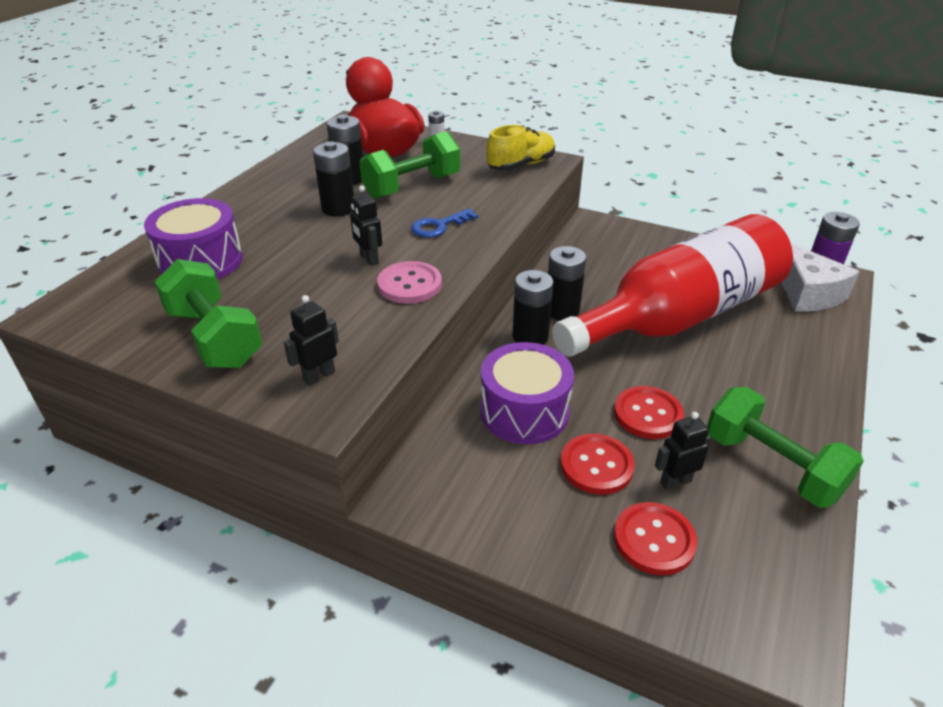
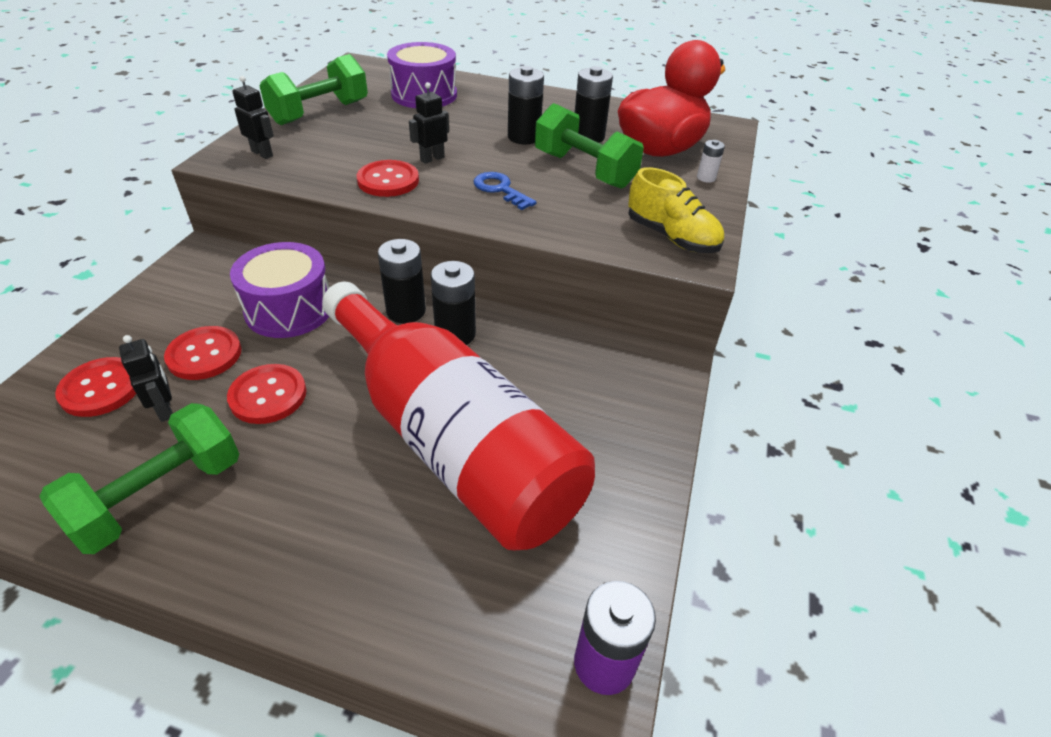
camera: 80 degrees right, 5 degrees up
(409, 284) = (388, 181): pink button -> red button
(807, 293) = (533, 621): white cheese -> none

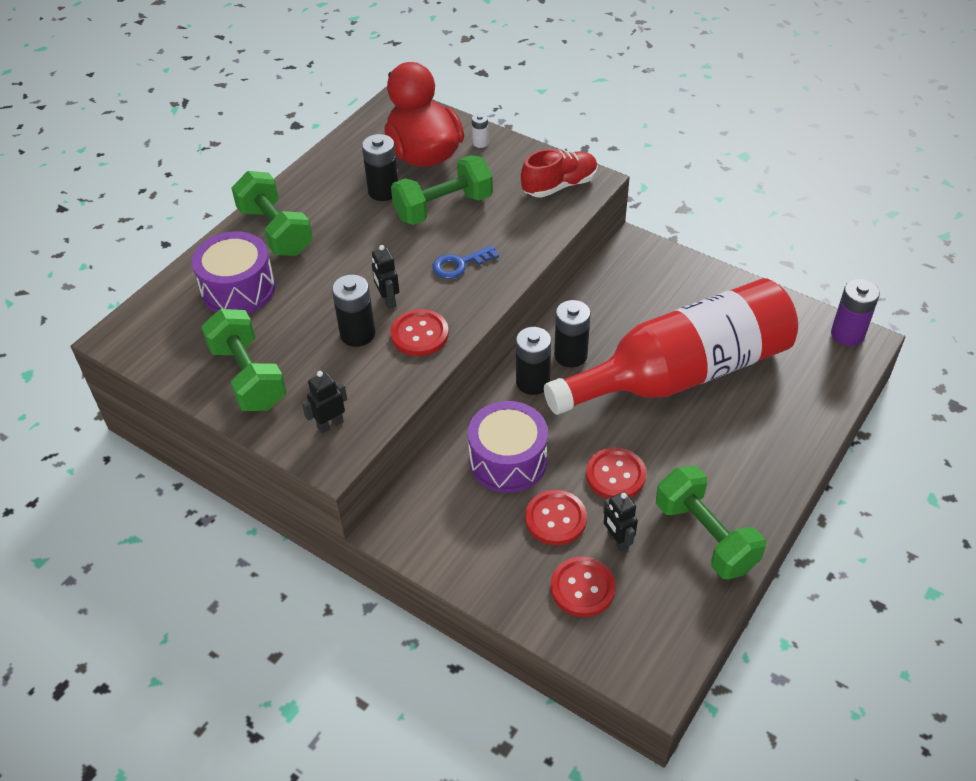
camera: 70 degrees left, 5 degrees up
(165, 409) = (617, 541): black robot -> black robot turned 105 degrees counterclockwise
(504, 98) = (275, 231): none -> green dumbbell
(523, 137) = (368, 232): black battery -> black battery (357, 334)
(671, 237) = (559, 186): yellow shoe -> red shoe

